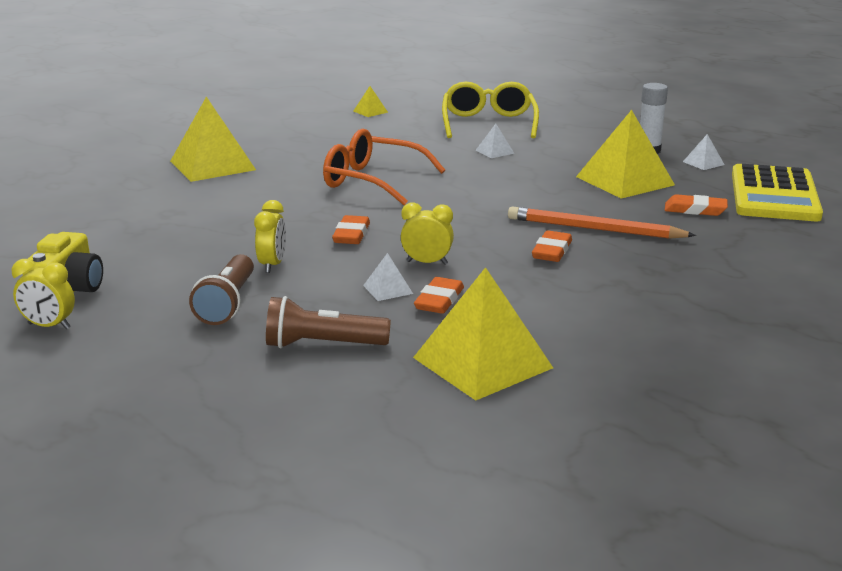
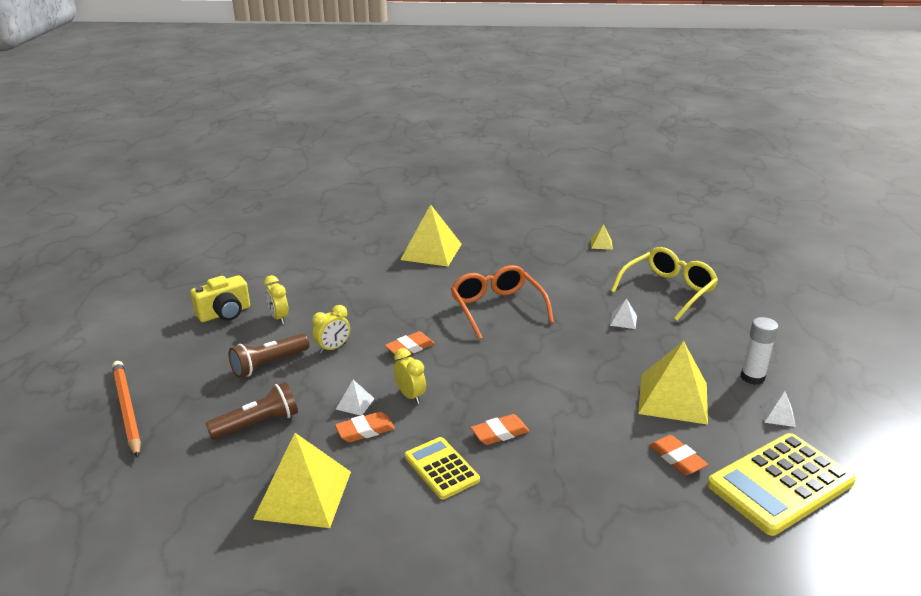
camera: 45 degrees right, 5 degrees up
(49, 326) = (183, 332): yellow clock -> yellow clock (278, 318)
(322, 345) = (258, 423): brown flashlight -> brown flashlight turned 105 degrees clockwise
(556, 291) = (441, 468): none -> yellow calculator
(595, 229) = (564, 431): orange pencil -> orange pencil (126, 409)

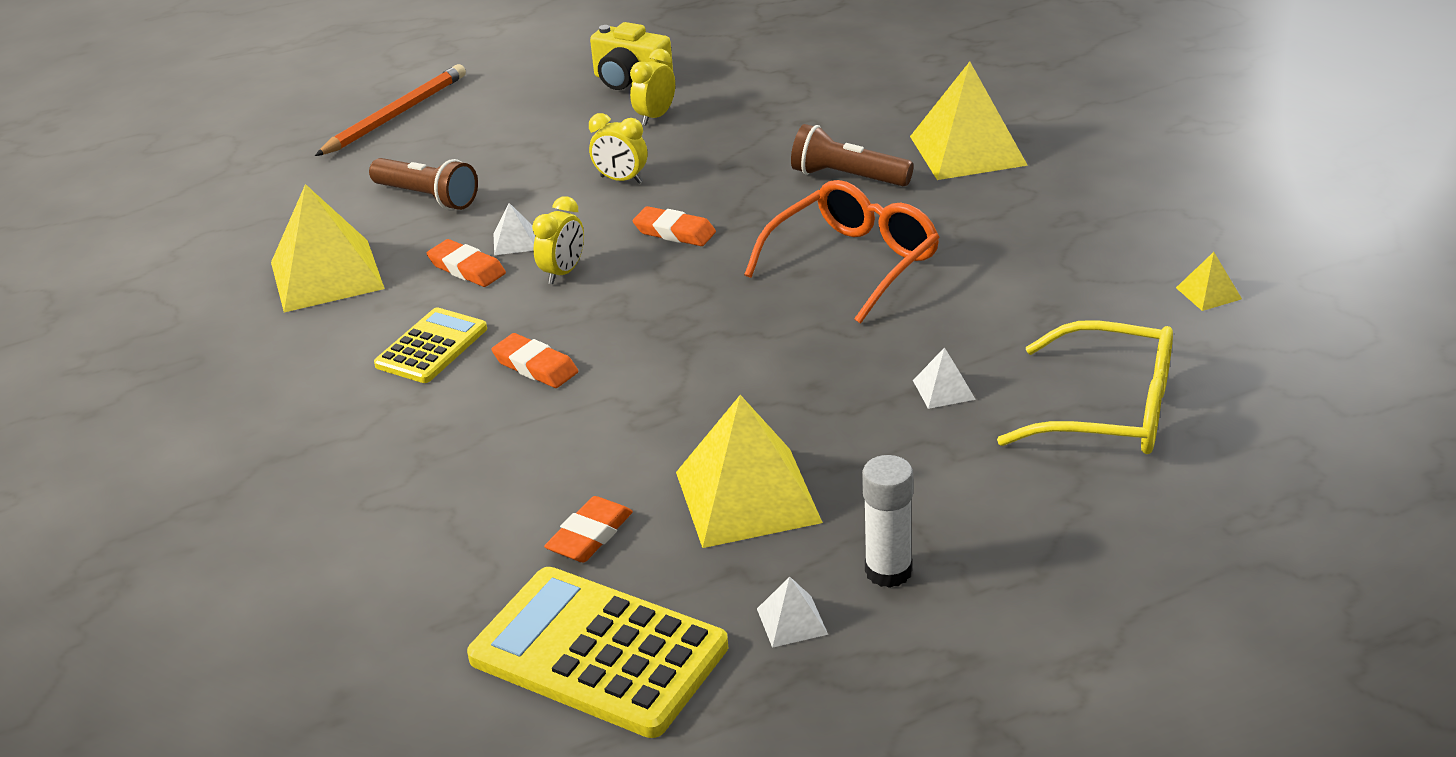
camera: 65 degrees right, 5 degrees up
(269, 364) = (547, 154): brown flashlight -> brown flashlight (847, 177)

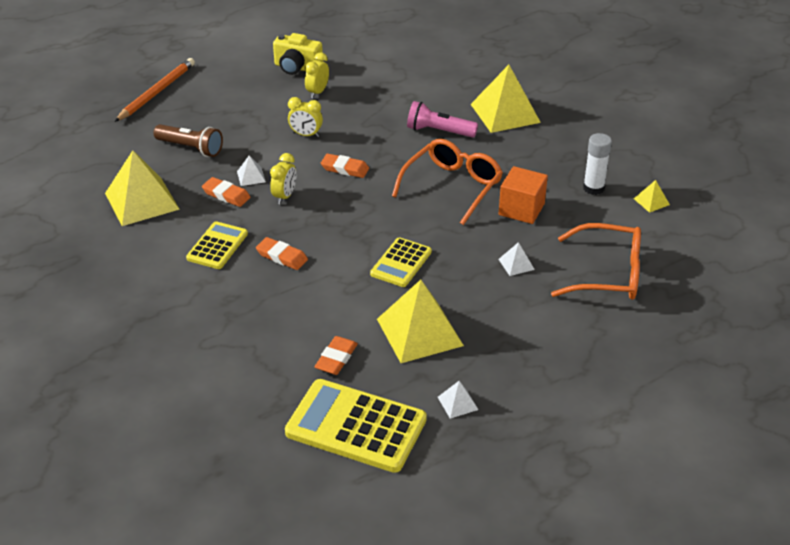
camera: 10 degrees left, 5 degrees up
(739, 382) = (401, 263): none -> yellow calculator
(847, 177) = (439, 131): brown flashlight -> pink flashlight
(888, 571) = (504, 372): white glue stick -> white glue stick (593, 188)
(969, 301) = (521, 209): none -> orange cube
(1110, 411) = (608, 274): yellow glasses -> orange glasses

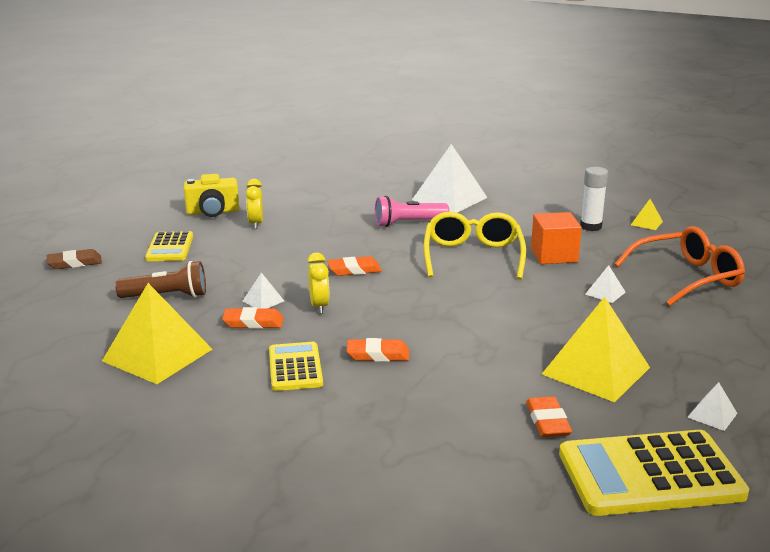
camera: 30 degrees left, 15 degrees down
(156, 92) = (74, 263): orange pencil -> brown eraser
(306, 135) = (282, 256): yellow clock -> none
(401, 263) = (503, 323): yellow calculator -> yellow calculator (170, 247)
(452, 186) = (473, 256): orange glasses -> yellow glasses
(505, 113) = (449, 198): yellow pyramid -> white pyramid

